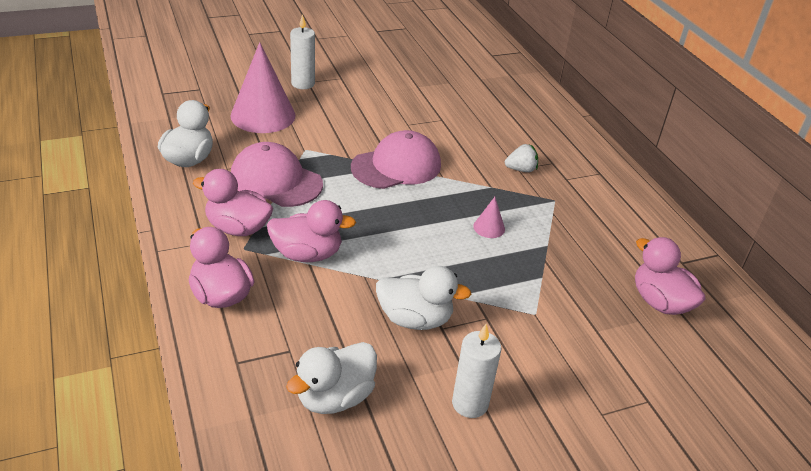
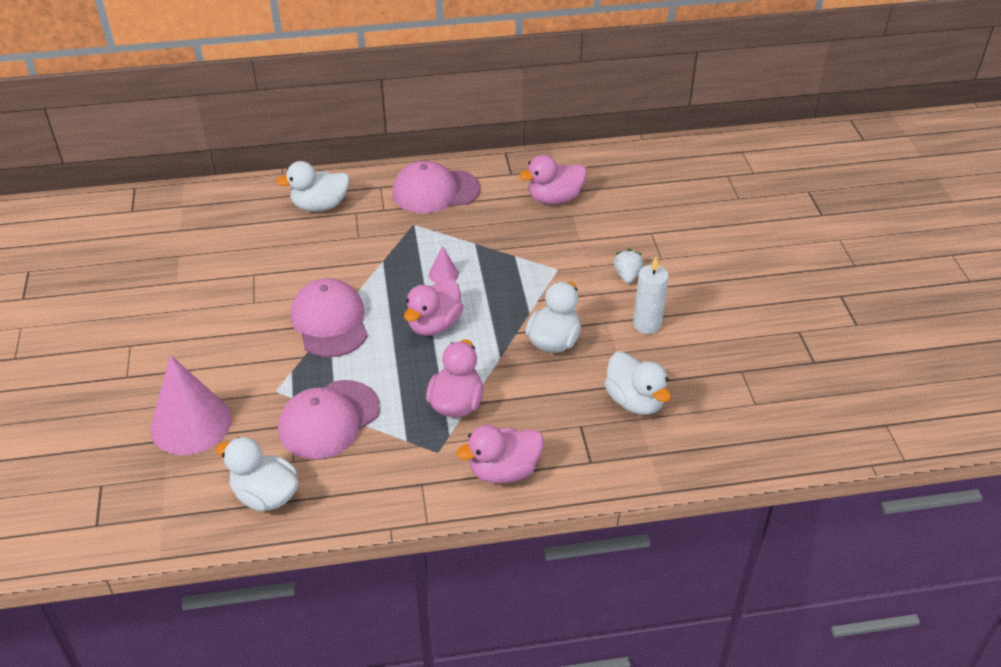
camera: 75 degrees left, 5 degrees up
(238, 228) = (404, 455): pink duck -> pink duck (434, 324)
(303, 84) = (130, 381): white candle -> none
(521, 169) = (361, 235): white strawberry -> white strawberry (627, 276)
(550, 141) = (320, 206): none -> white duck
(615, 209) = (435, 191): none -> pink cap

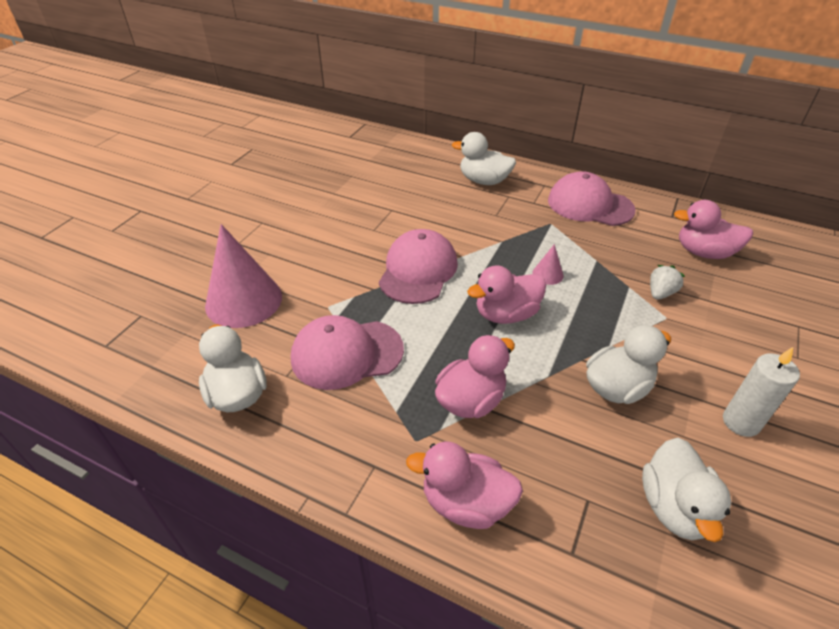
camera: 35 degrees right, 0 degrees up
(627, 276) = (744, 358): white strawberry -> white strawberry (660, 293)

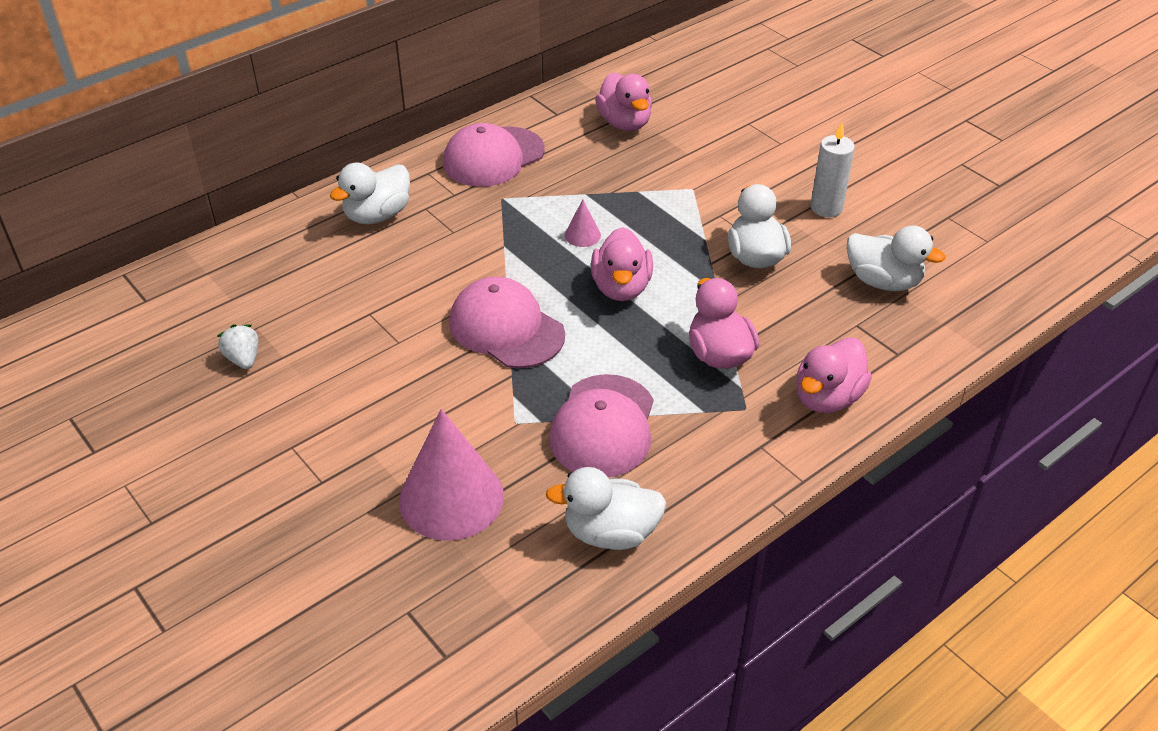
camera: 65 degrees left, 0 degrees up
(660, 293) = (660, 176): white strawberry -> white strawberry (243, 359)
(704, 252) = (624, 123): pink duck -> pink duck turned 60 degrees counterclockwise

